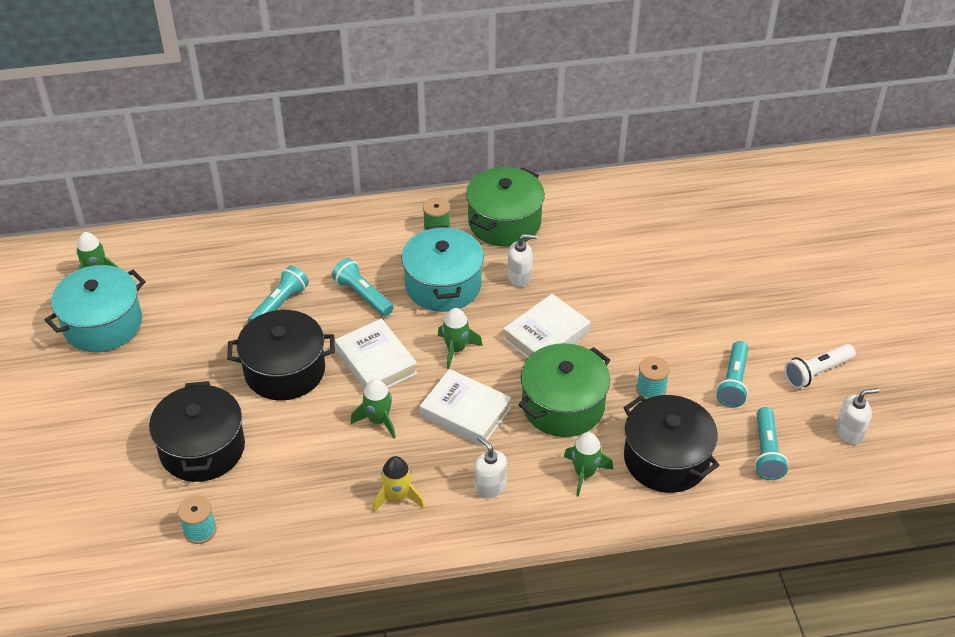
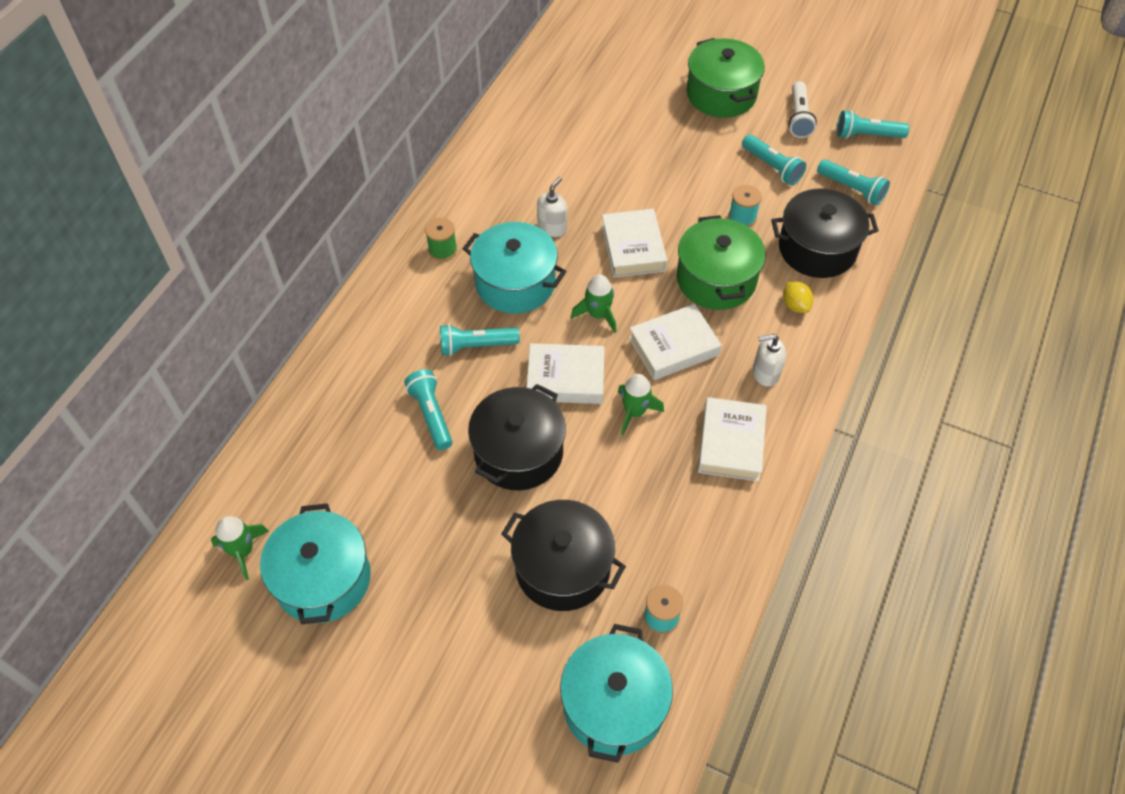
camera: 55 degrees left, 10 degrees up
(107, 538) = (614, 704): none -> turquoise pot
(398, 497) = (731, 443): yellow rocket -> white book
(504, 222) = (479, 202): green pot -> green pot (721, 94)
(584, 473) = (795, 305): green rocket -> yellow lemon
(849, 432) = (867, 135): white soap dispenser -> turquoise flashlight

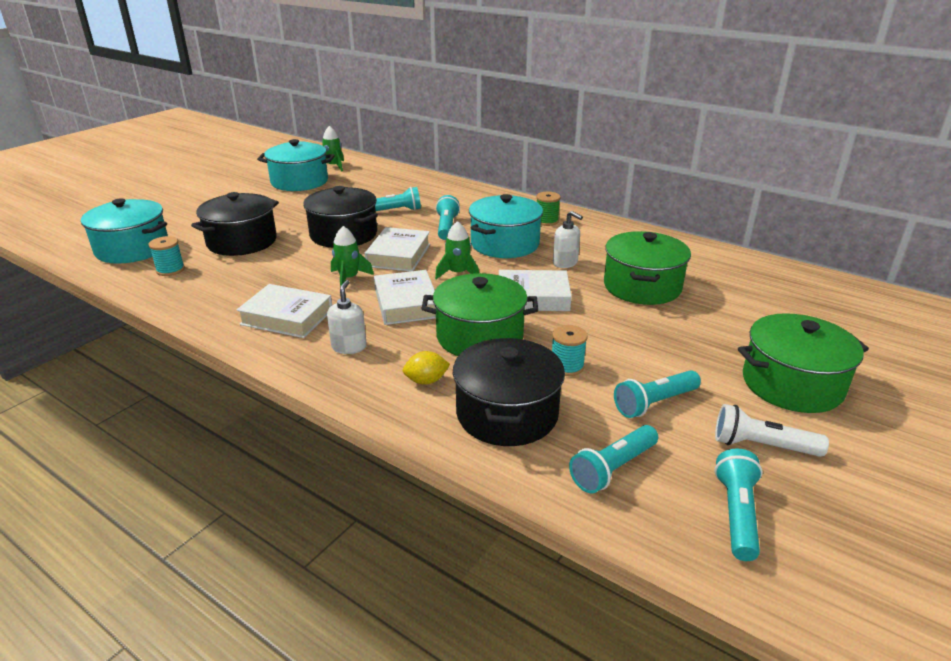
camera: 100 degrees right, 25 degrees down
(590, 170) = (642, 287): none -> green pot

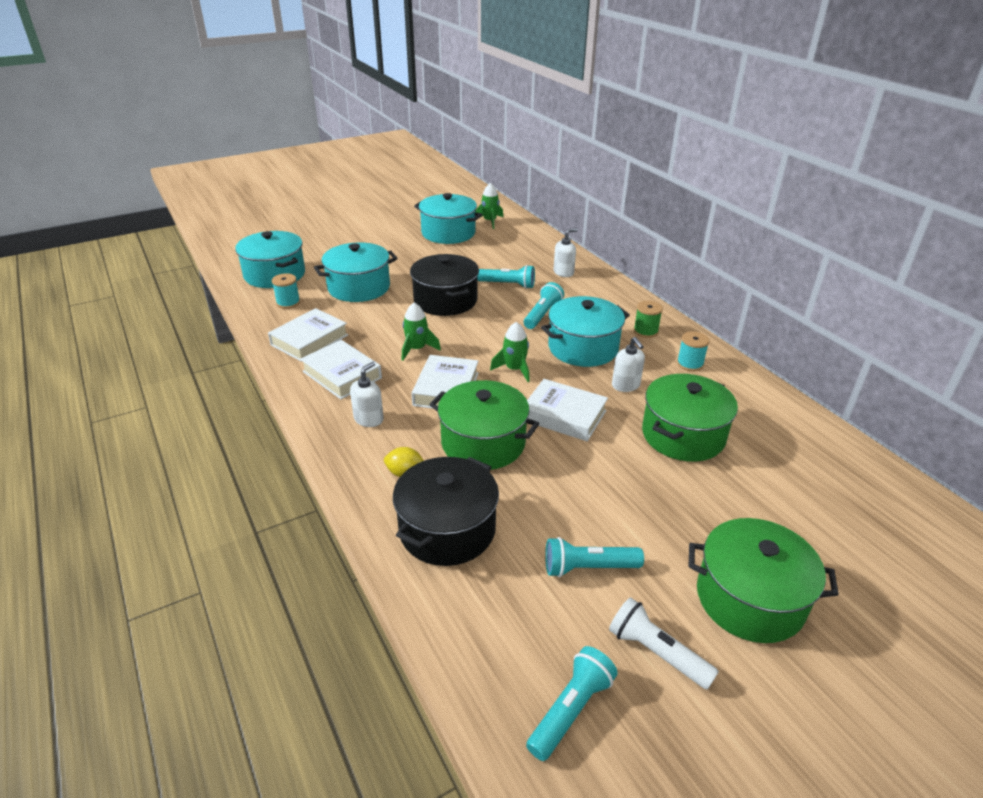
camera: 25 degrees right, 5 degrees up
(242, 242) = (359, 287): black pot -> turquoise pot
(399, 255) = (476, 335): white book -> white book (309, 340)
(438, 192) = (563, 272): none -> white soap dispenser
(567, 366) = (537, 500): turquoise spool -> turquoise spool (690, 364)
(613, 469) = (495, 618): turquoise flashlight -> none

